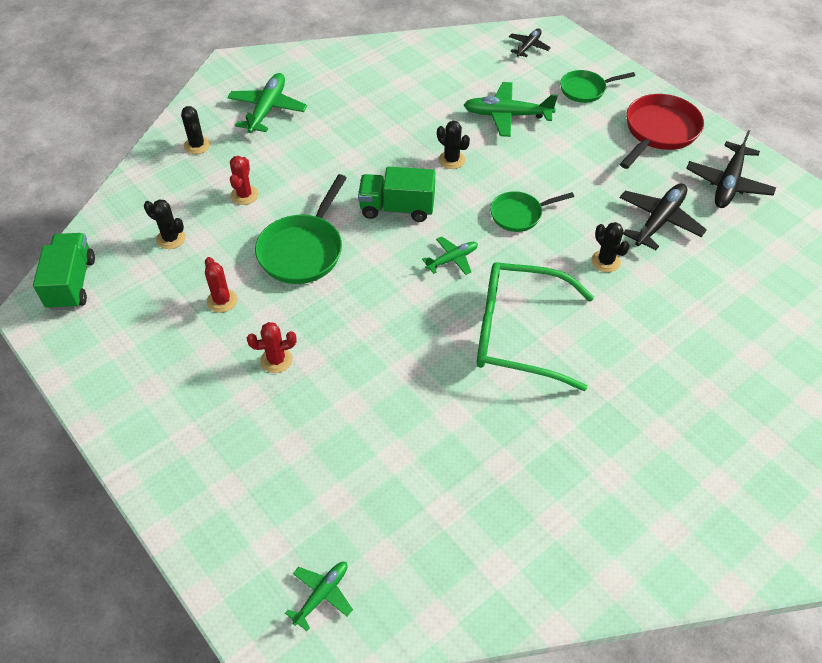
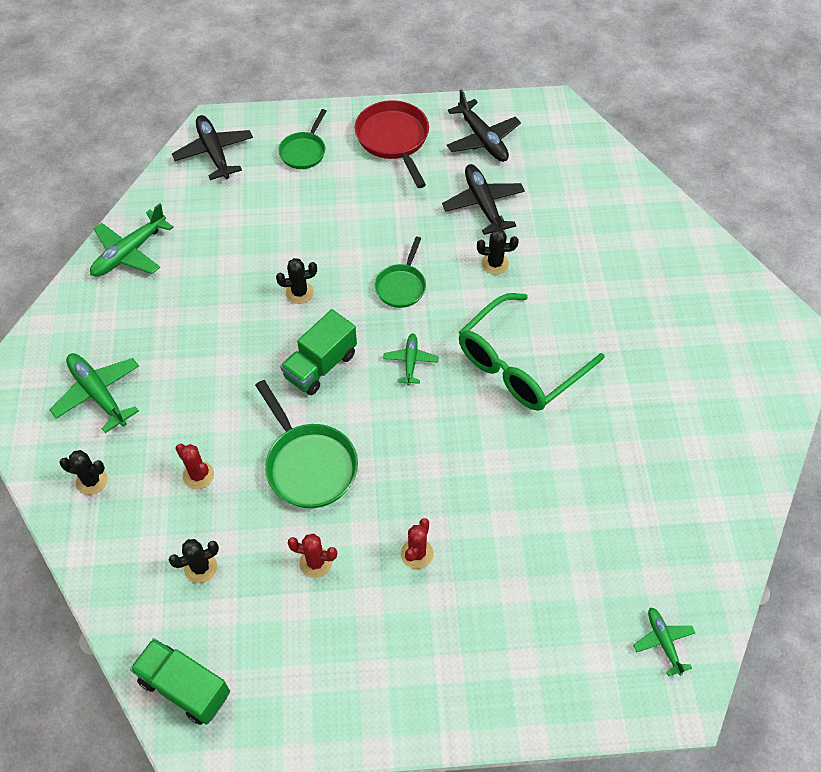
camera: 55 degrees left, 5 degrees up
(507, 115) = (283, 221): green plane -> green plane (130, 252)
(528, 46) = (214, 153): black plane -> black plane, size x1.70

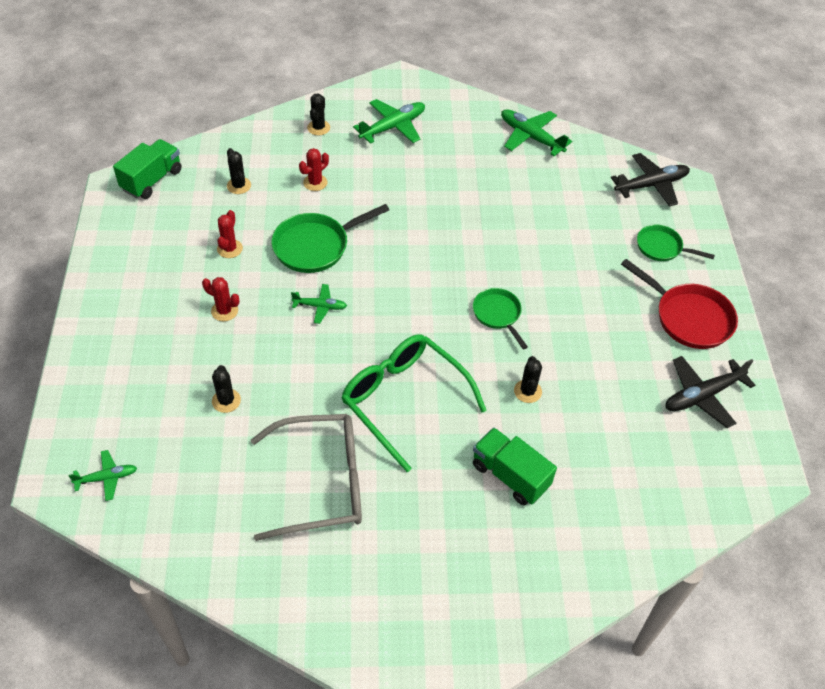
camera: 90 degrees right, 5 degrees down
(299, 292) = (490, 242): black cactus -> black cactus (226, 401)
(320, 366) = (411, 255): green truck -> green truck (510, 475)
(394, 140) = (689, 318): red pan -> red pan turned 60 degrees clockwise
(401, 286) = (498, 314): green pan -> green pan turned 45 degrees clockwise
(410, 362) = (412, 317): green plane -> green plane (320, 306)
(483, 205) = (606, 388): black plane -> none
(628, 430) = (321, 483): none -> grey glasses

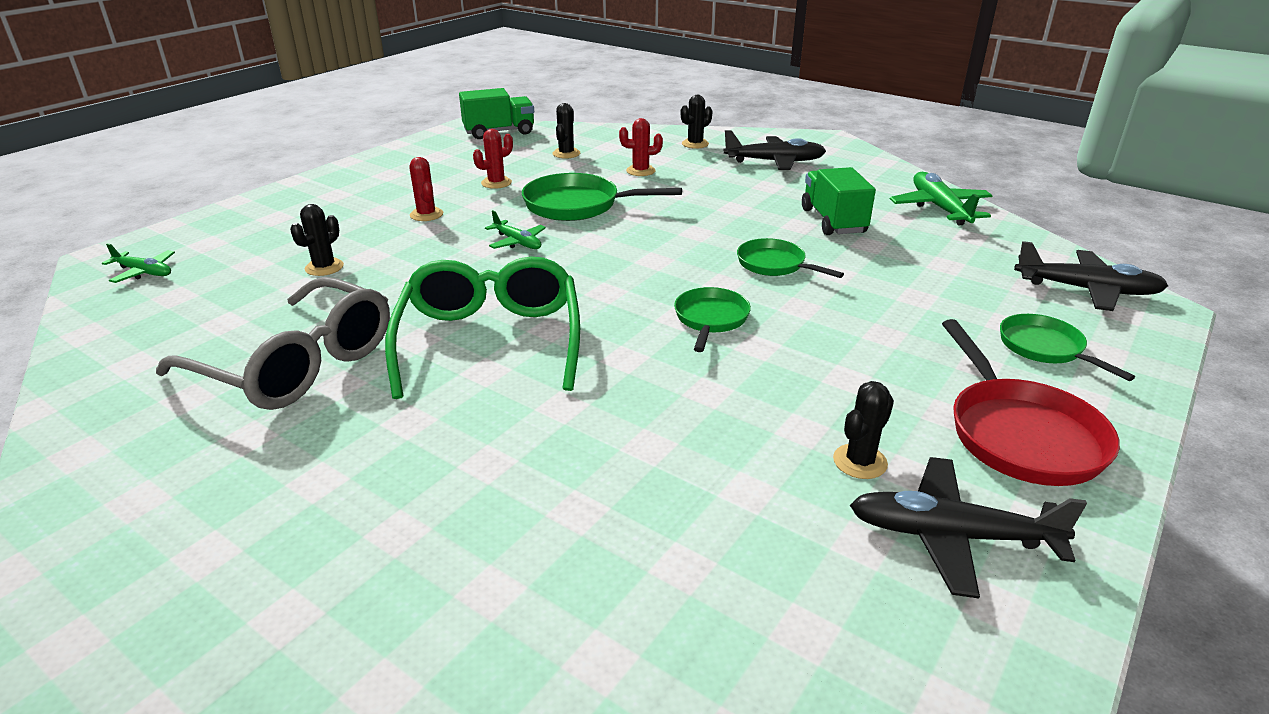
camera: 40 degrees right, 20 degrees down
(392, 127) = (774, 162): green plane -> black plane
(488, 246) = (774, 265): none -> green pan
(510, 475) = (511, 470): green truck -> green truck (833, 221)
(527, 391) = (655, 400): black cactus -> black cactus (860, 462)

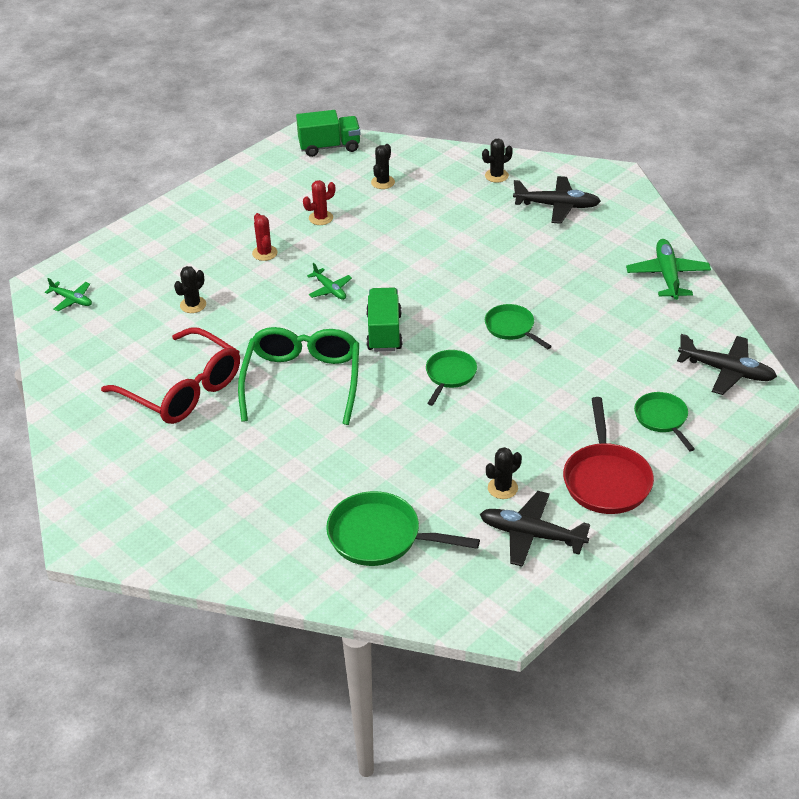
camera: 10 degrees right, 10 degrees up
(297, 364) = (183, 389): grey glasses -> red glasses
(577, 205) = (381, 251): green pan -> green pan (380, 536)
(640, 171) = (440, 210): red cactus -> none
(833, 221) = (575, 284): green truck -> green truck (384, 332)

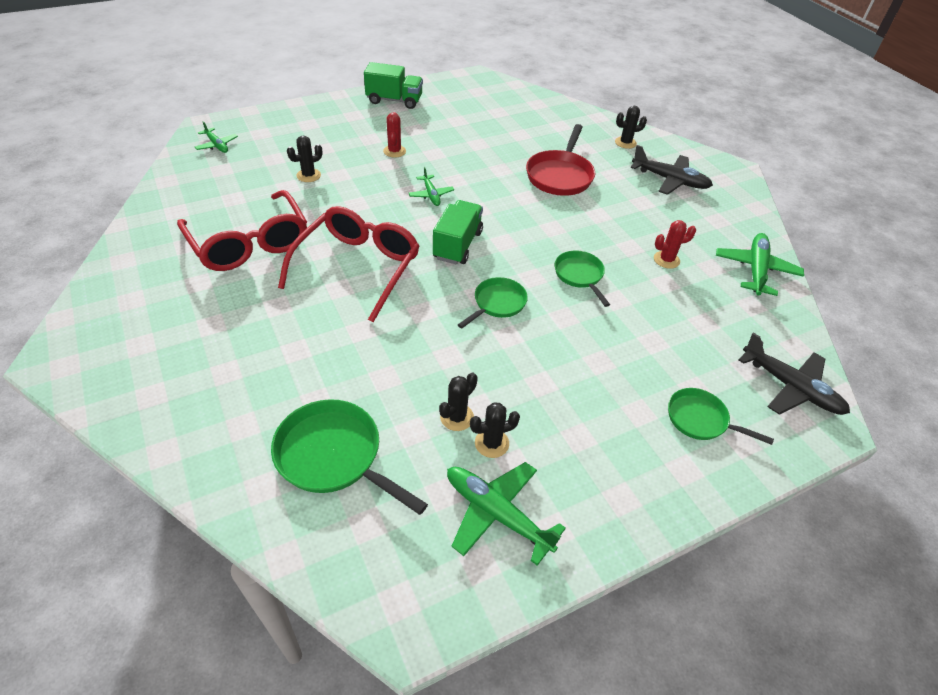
camera: 15 degrees right, 5 degrees up
(302, 381) = (358, 267): green glasses -> red glasses
(321, 218) = (457, 137): red cactus -> red cactus (666, 260)
(329, 147) = (496, 88): green truck -> green truck (394, 100)
(383, 182) = (525, 123): black cactus -> black cactus (457, 417)
(532, 535) = (497, 514): black plane -> green plane
(606, 480) = (610, 472): red pan -> red pan (560, 175)
(662, 419) = (700, 419): green pan -> green pan turned 60 degrees counterclockwise

